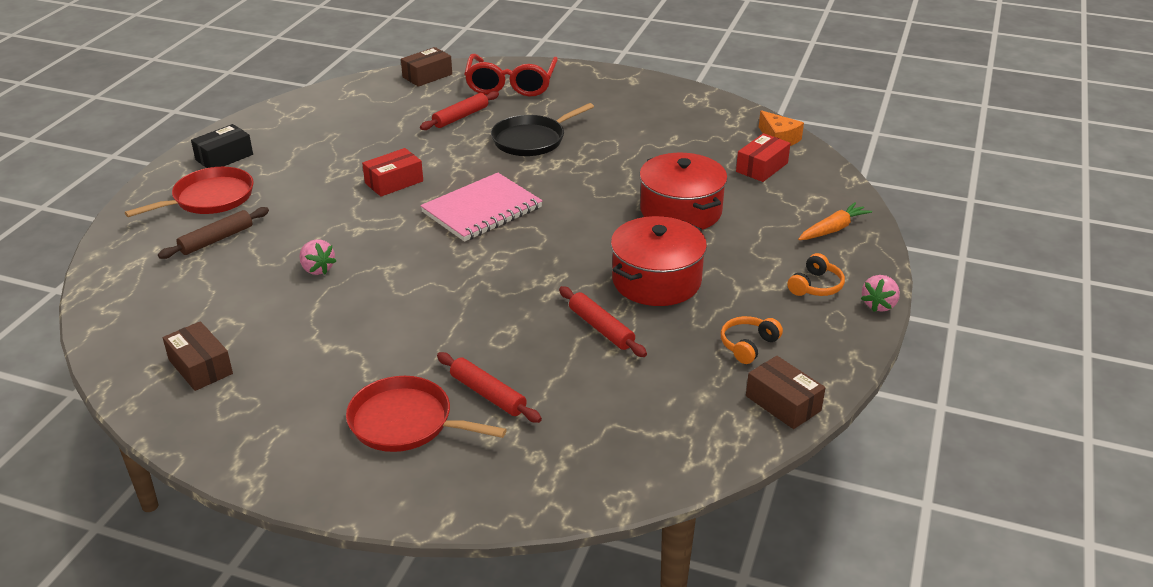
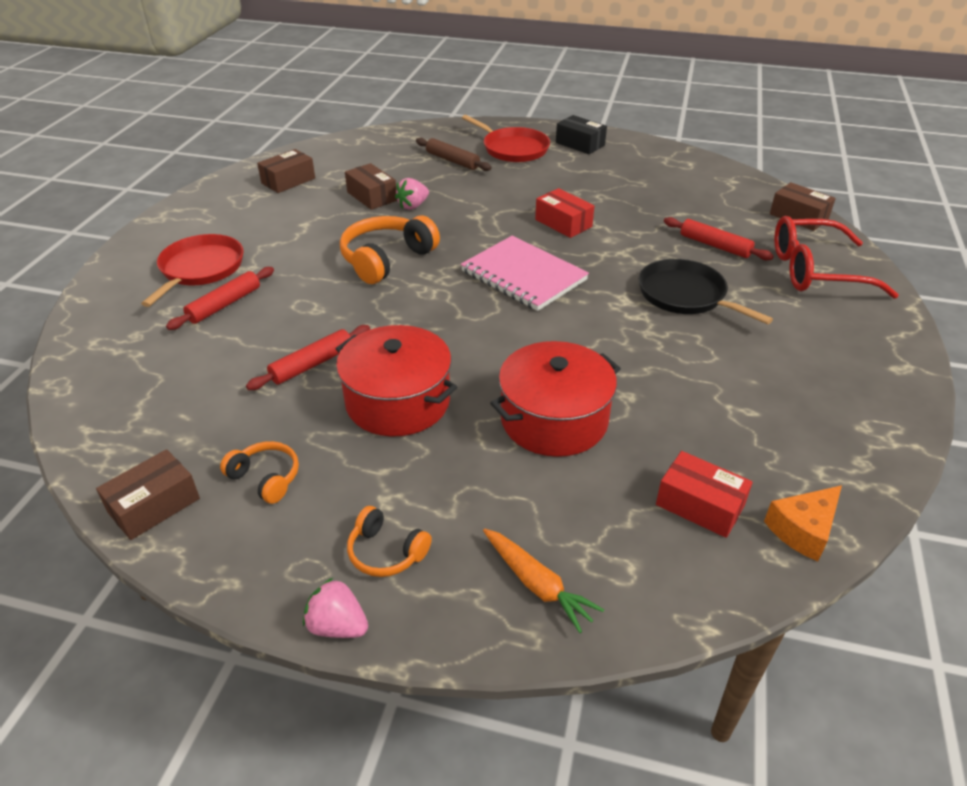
camera: 85 degrees right, 5 degrees up
(280, 298) = (372, 196): none -> brown box
(428, 287) = (386, 259): none -> orange headphones

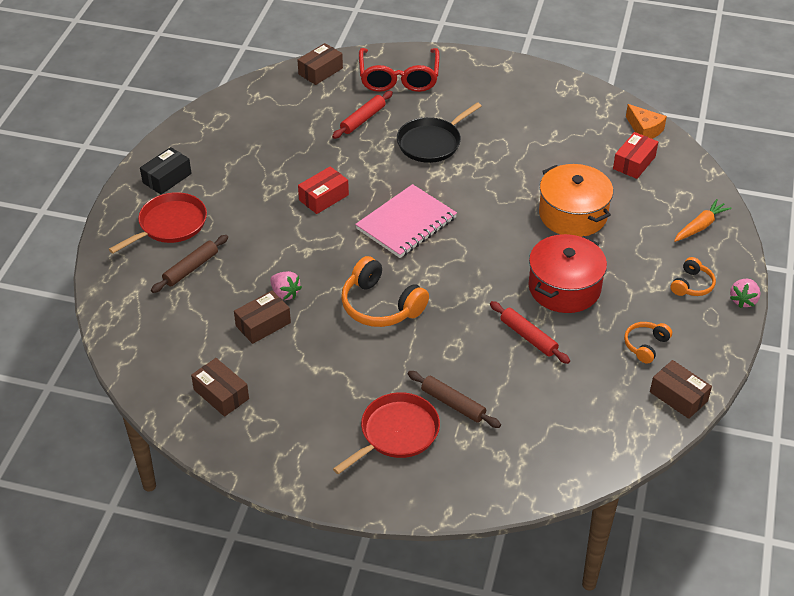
camera: 90 degrees left, 5 degrees up
(200, 269) = (396, 433): red pan -> red pan turned 120 degrees clockwise
(224, 304) = (453, 404): red rolling pin -> brown rolling pin
(554, 419) = (573, 214): red pot -> orange pot

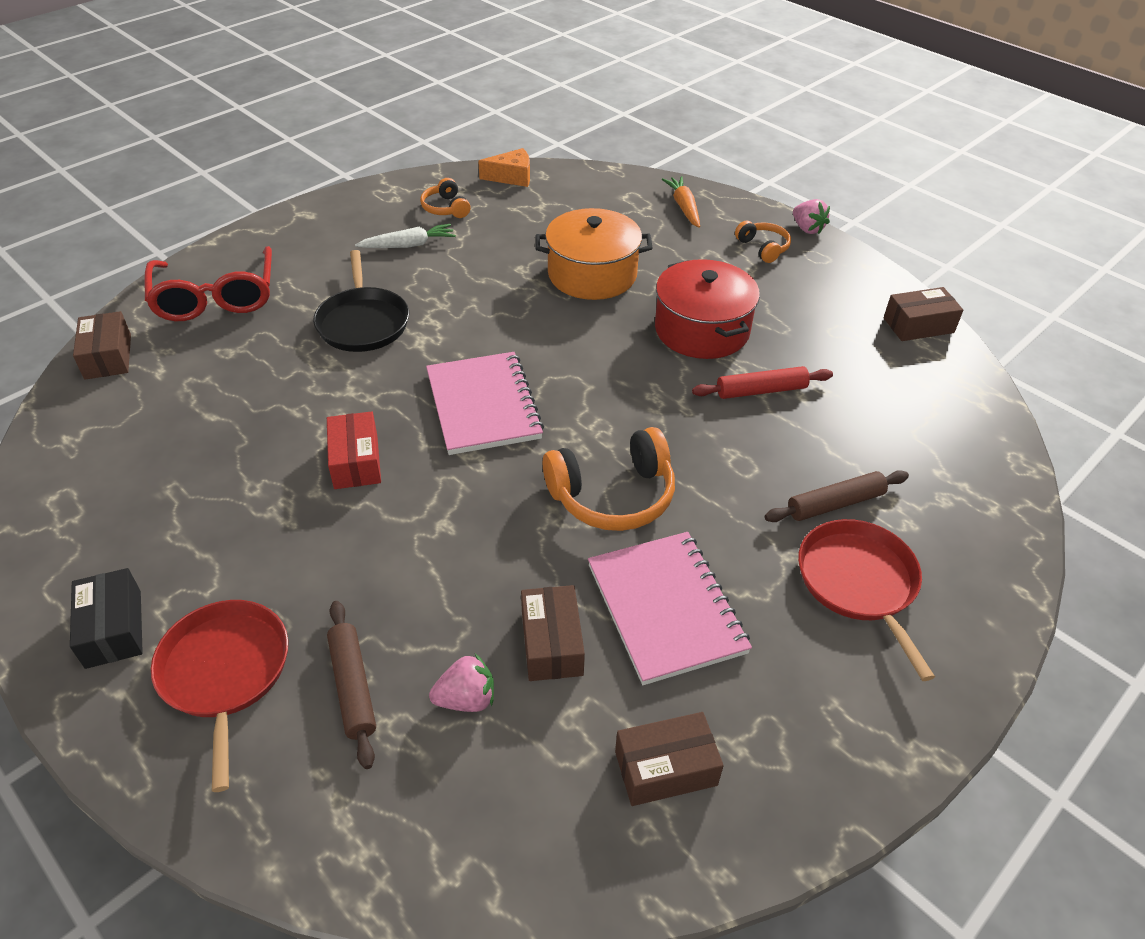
camera: 60 degrees left, 0 degrees up
(285, 293) = (508, 588): pink strawberry -> pink strawberry (466, 699)
(316, 358) = (666, 608): none -> pink notebook
(363, 119) = (250, 360): red rolling pin -> none
(399, 78) = (216, 297): red glasses -> red glasses turned 45 degrees clockwise
(520, 123) = (408, 245): none -> white carrot
(634, 163) = (553, 204): red box -> none
(645, 345) = (830, 314): orange headphones -> orange headphones (446, 208)

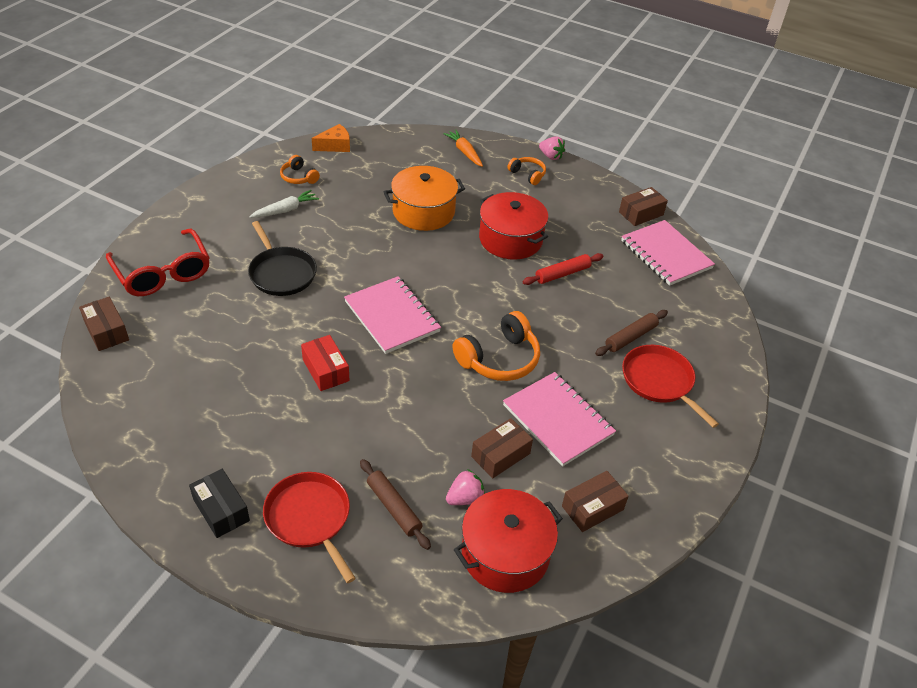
camera: 20 degrees left, 0 degrees up
(489, 809) = (505, 553): none -> red pot
(552, 643) = (500, 455): brown box -> brown box turned 75 degrees clockwise
(938, 390) = (666, 254): none -> pink notebook

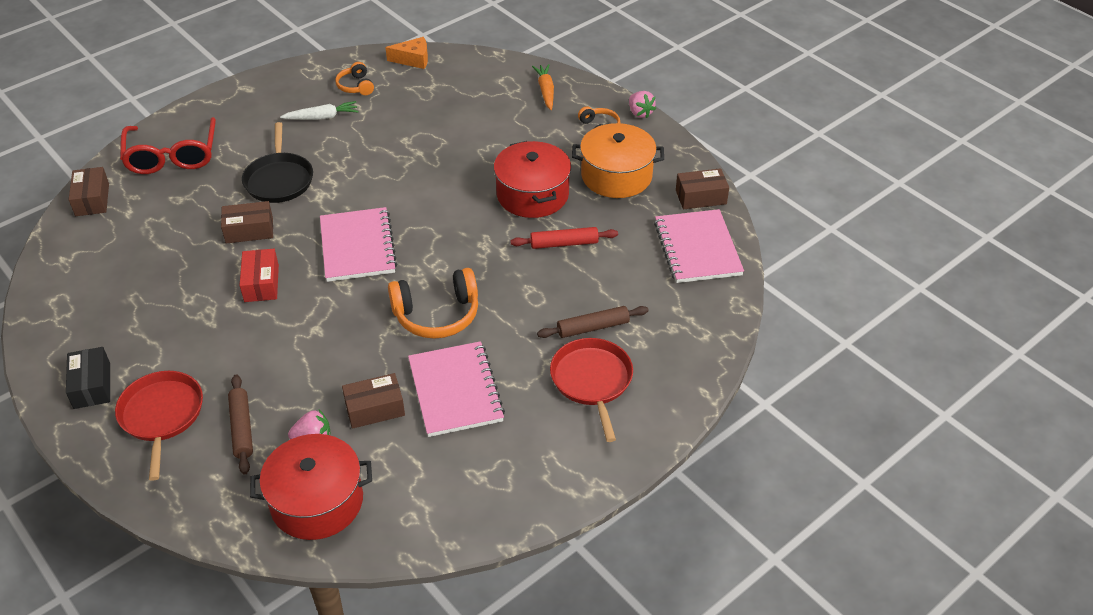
camera: 25 degrees right, 0 degrees up
(423, 212) = (459, 146): orange pot -> orange pot (616, 176)
(592, 508) = (431, 485): brown box -> brown box (249, 230)

